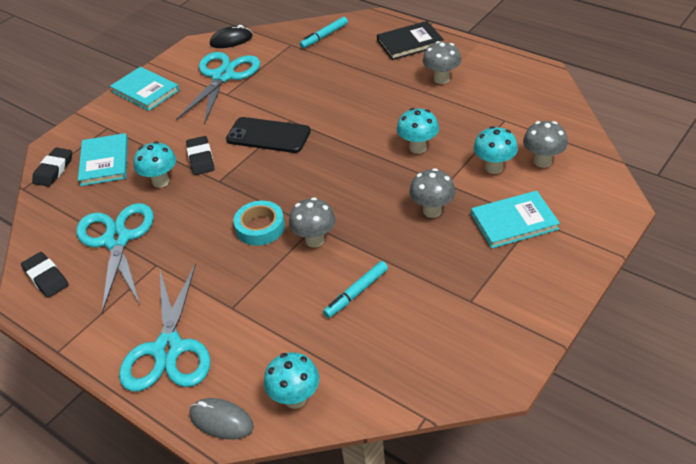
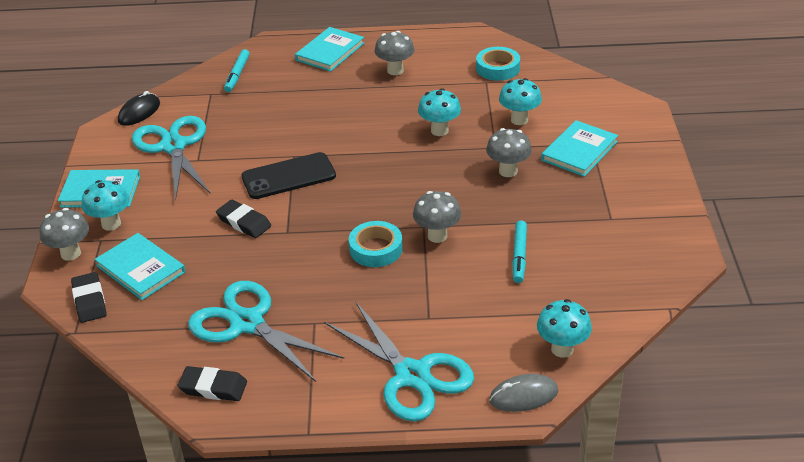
camera: 40 degrees left, 5 degrees down
(161, 181) = (227, 258): turquoise mushroom -> turquoise mushroom (111, 224)
(410, 43) = (330, 52): black book -> turquoise book
(528, 111) = (497, 68): none -> turquoise tape
(542, 161) = (551, 100): grey mushroom -> grey mushroom (71, 254)

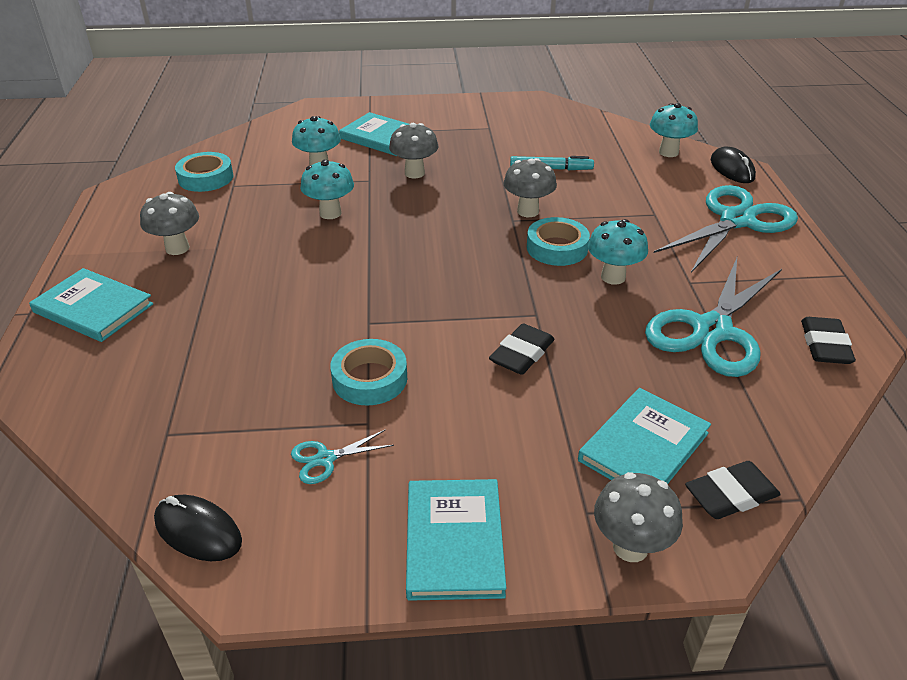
camera: 95 degrees left, 0 degrees up
(111, 224) = (544, 506): turquoise mushroom -> turquoise mushroom (613, 277)
(174, 146) = (325, 459): turquoise scissors -> turquoise scissors, size x0.42
(236, 158) = (370, 379): none -> turquoise tape
(237, 75) = (116, 406): turquoise marker -> none
(288, 176) = (417, 323): black phone -> none
(523, 396) = (732, 169): grey mouse -> black mouse

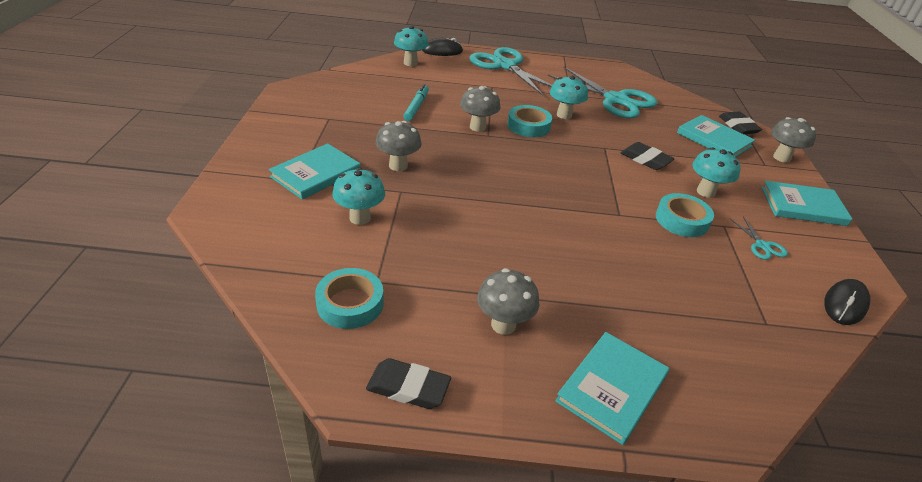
camera: 85 degrees left, 0 degrees up
(330, 213) = (456, 218): turquoise mushroom -> turquoise mushroom (706, 192)
(825, 345) = (625, 77): black eraser -> black eraser (408, 387)

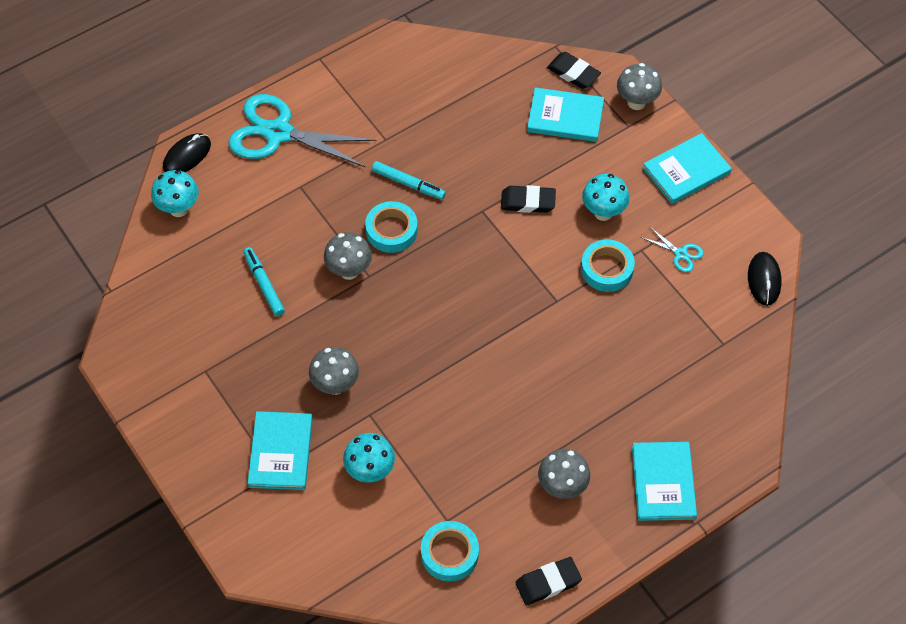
camera: 35 degrees left, 20 degrees up
(564, 115) = (408, 184): turquoise mushroom -> turquoise marker
(615, 100) = (435, 114): turquoise scissors -> none

